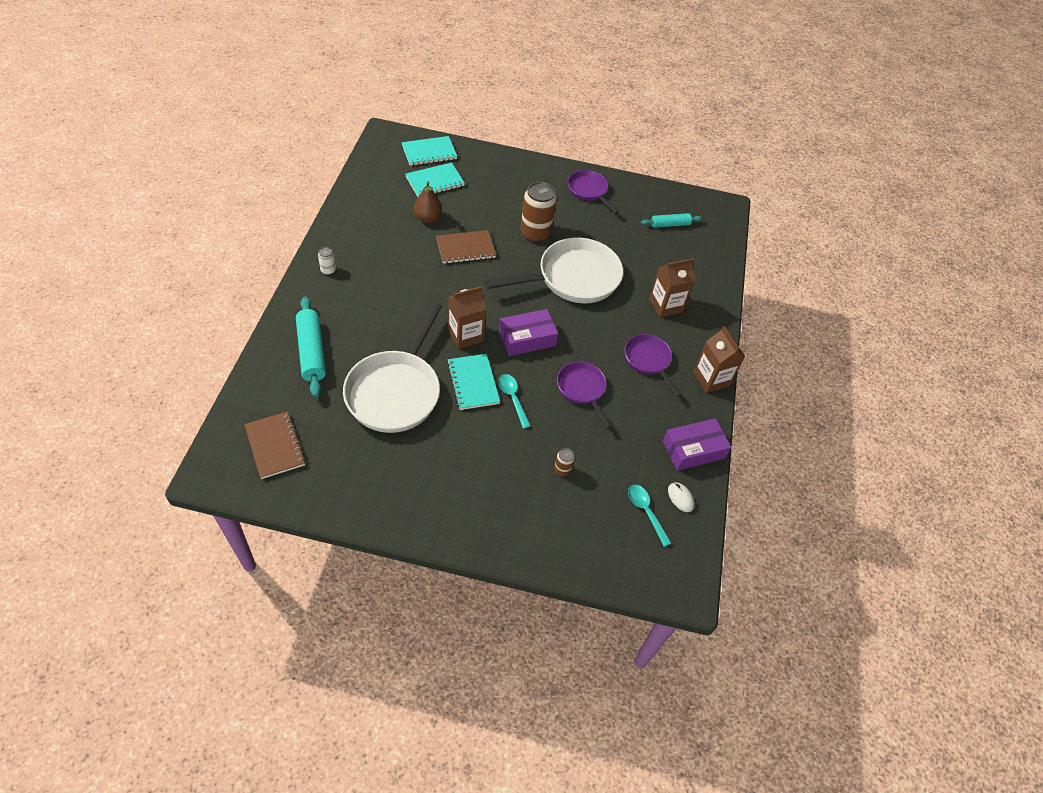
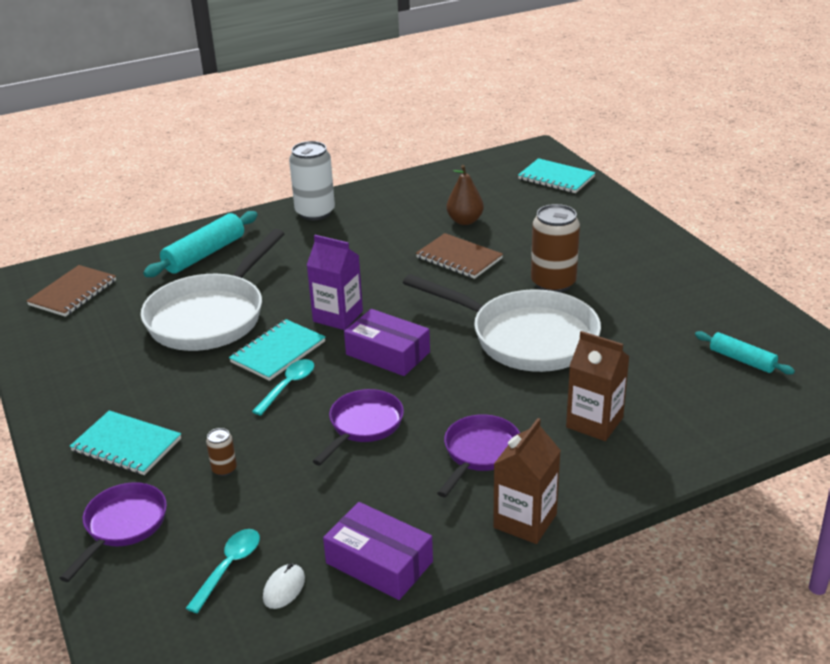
camera: 60 degrees right, 20 degrees down
(328, 270) = (315, 212): white can -> white can, size x2.20
(396, 391) = (211, 316): white pan -> white pan turned 45 degrees counterclockwise
(435, 181) = (521, 200): turquoise notebook -> turquoise notebook (126, 445)
(465, 335) = (338, 316): brown carton -> purple carton
(589, 191) = (683, 282): purple pan -> purple pan (123, 526)

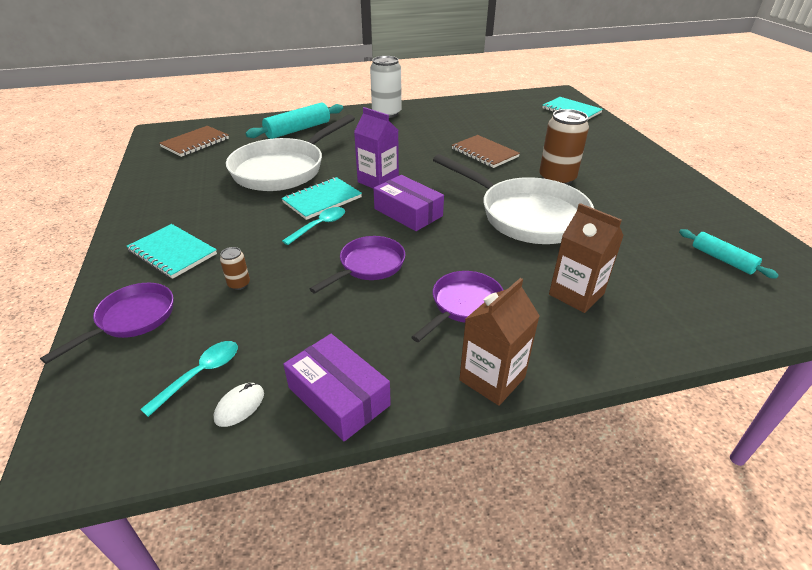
camera: 10 degrees right, 5 degrees up
(465, 221) = (495, 130): brown pear -> none

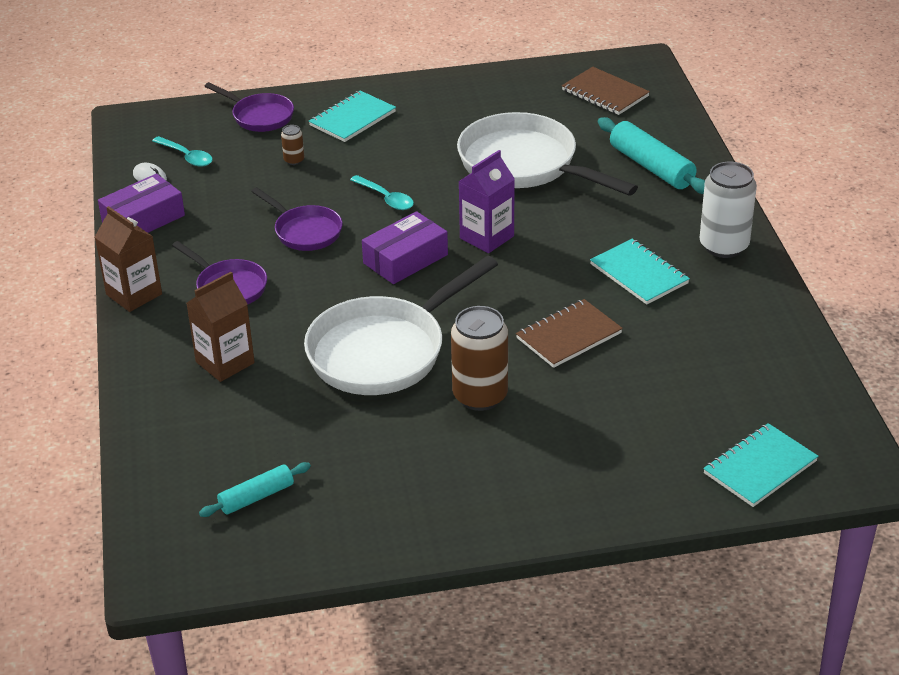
camera: 95 degrees right, 0 degrees up
(322, 200) = (443, 197): turquoise notebook -> turquoise notebook (639, 274)

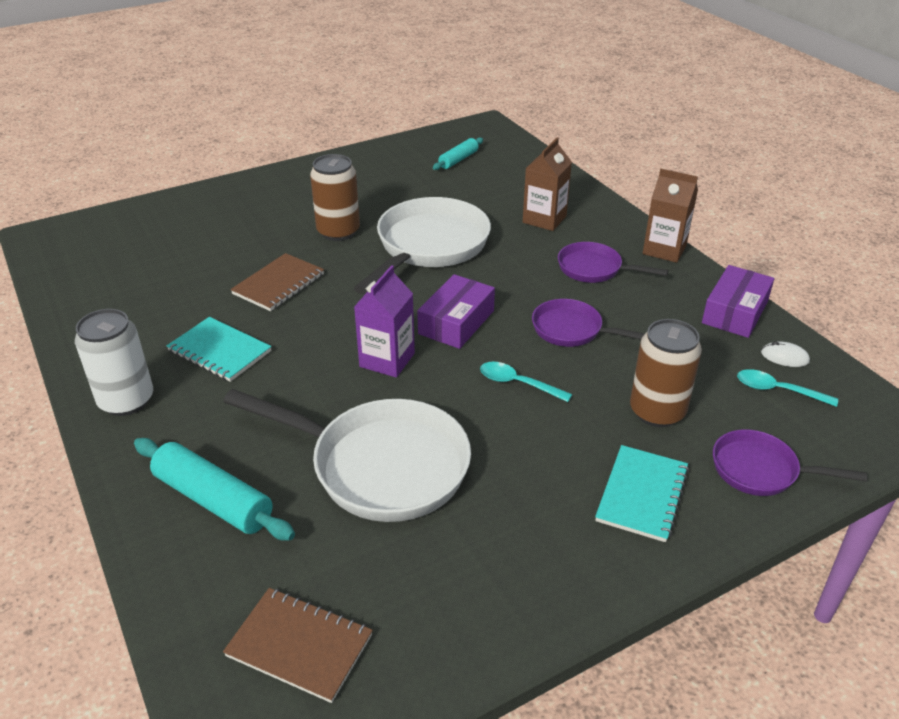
camera: 160 degrees right, 0 degrees up
(294, 160) = (657, 411): brown can -> brown can, size x2.20
(760, 467) = (120, 225): turquoise notebook -> none

